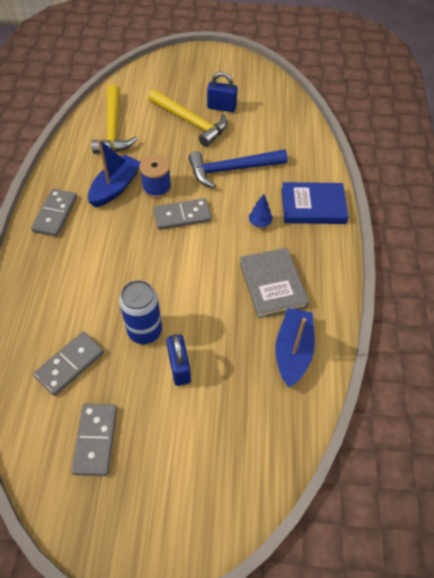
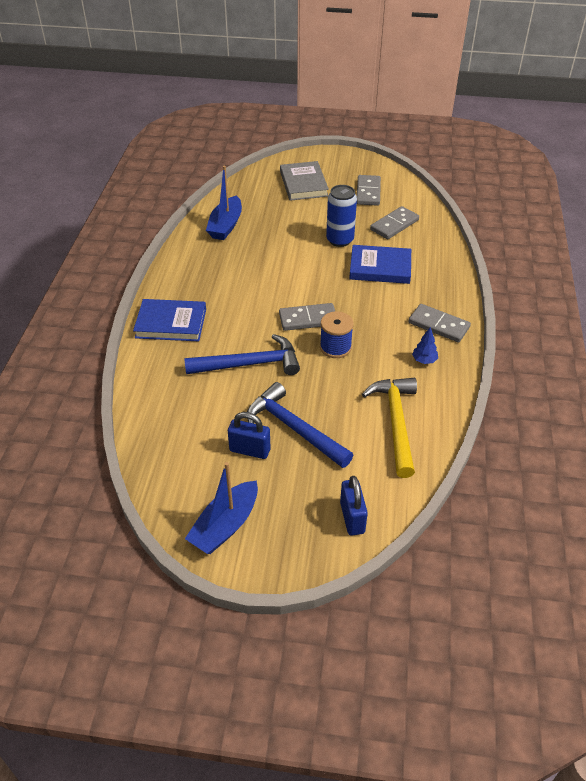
camera: 175 degrees left, 10 degrees down
(55, 214) = (438, 325): grey domino -> grey domino turned 75 degrees counterclockwise
(101, 286) = (380, 268): none -> blue book
(115, 187) = (381, 349): blue boat -> blue boat (225, 526)
(179, 367) = (312, 220): blue padlock -> blue padlock (352, 518)
(191, 122) = (294, 428): yellow hammer -> blue hammer
(260, 222) = (230, 310): blue tree -> blue tree (424, 360)
(272, 285) = (230, 264): grey book -> grey book (303, 184)

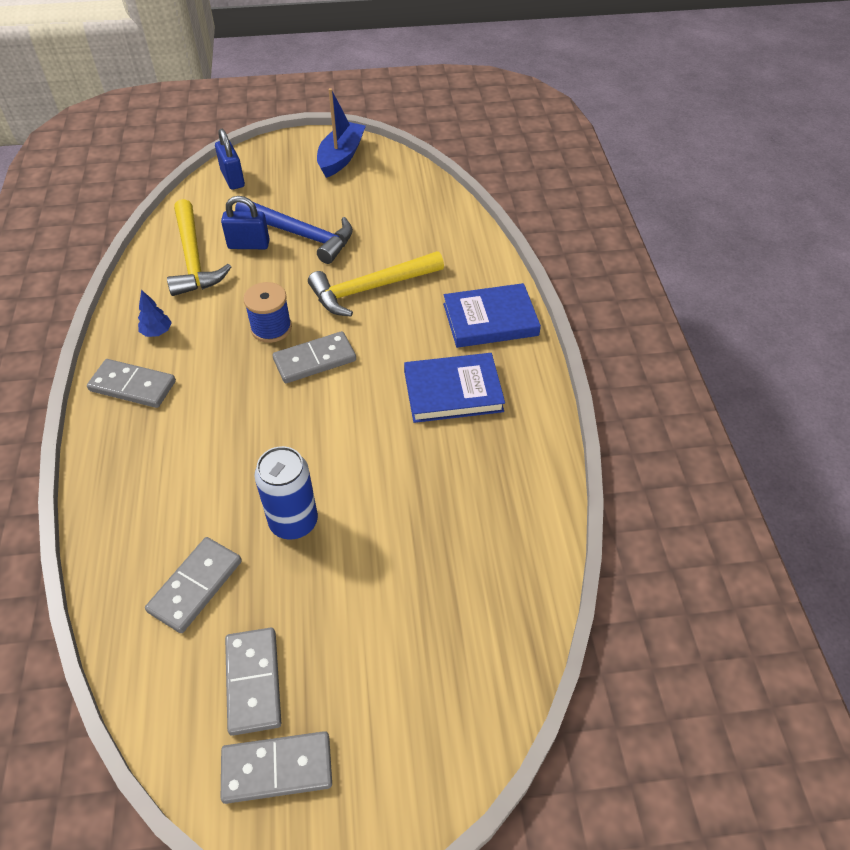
camera: 165 degrees right, 5 degrees up
(226, 226) = (503, 512): blue boat -> none
(250, 364) = (370, 289): blue hammer -> yellow hammer
(250, 450) = (339, 210): blue padlock -> blue padlock (248, 245)
(303, 184) = (398, 677): grey book -> none
(361, 170) = (277, 768): none -> grey domino
(380, 268) = (219, 473): blue book -> blue book (453, 391)

